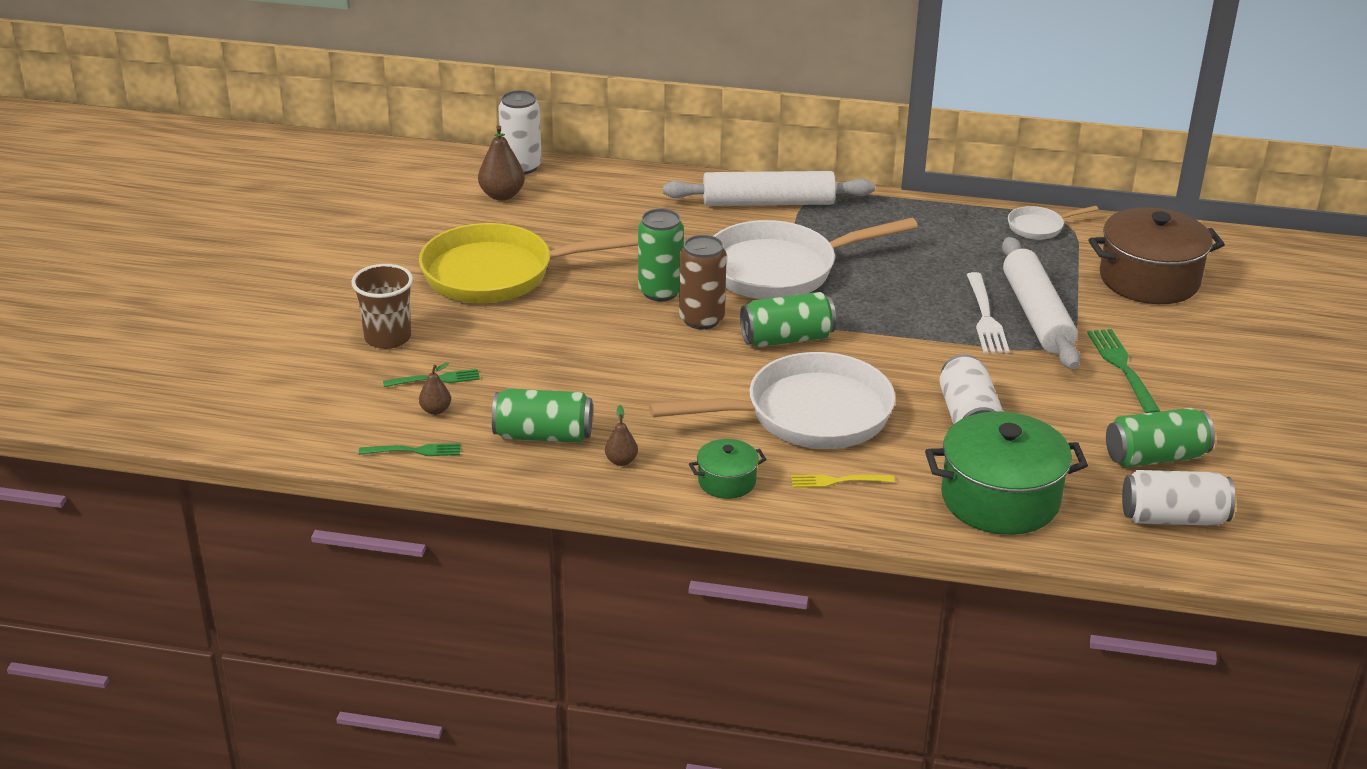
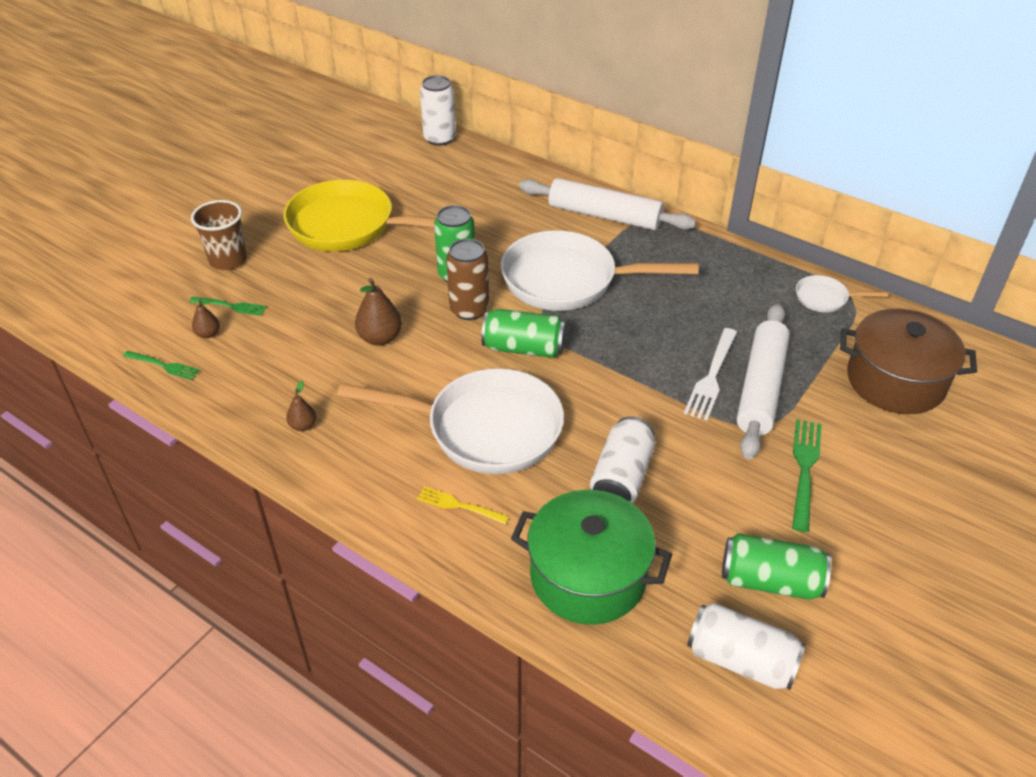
camera: 25 degrees right, 10 degrees up
(502, 195) = (406, 159): brown pear -> brown pear (380, 338)
(543, 435) = (265, 382): green can -> none
(727, 481) = (368, 474): green pot -> none

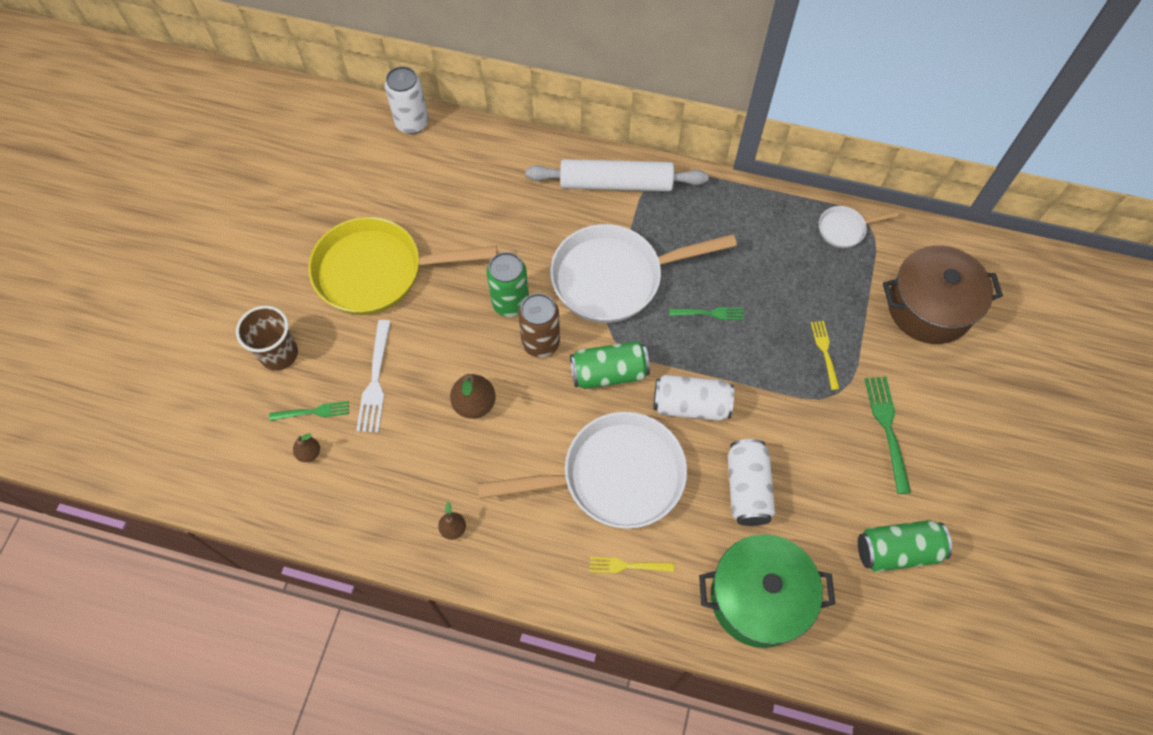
camera: 20 degrees left, 20 degrees up
(164, 366) = (287, 505): green fork -> green fork (709, 313)
(711, 376) = (781, 352): white fork -> white fork (375, 380)
(741, 659) = (899, 632): white can -> white can (691, 405)
(760, 388) = (825, 352): white rolling pin -> yellow fork

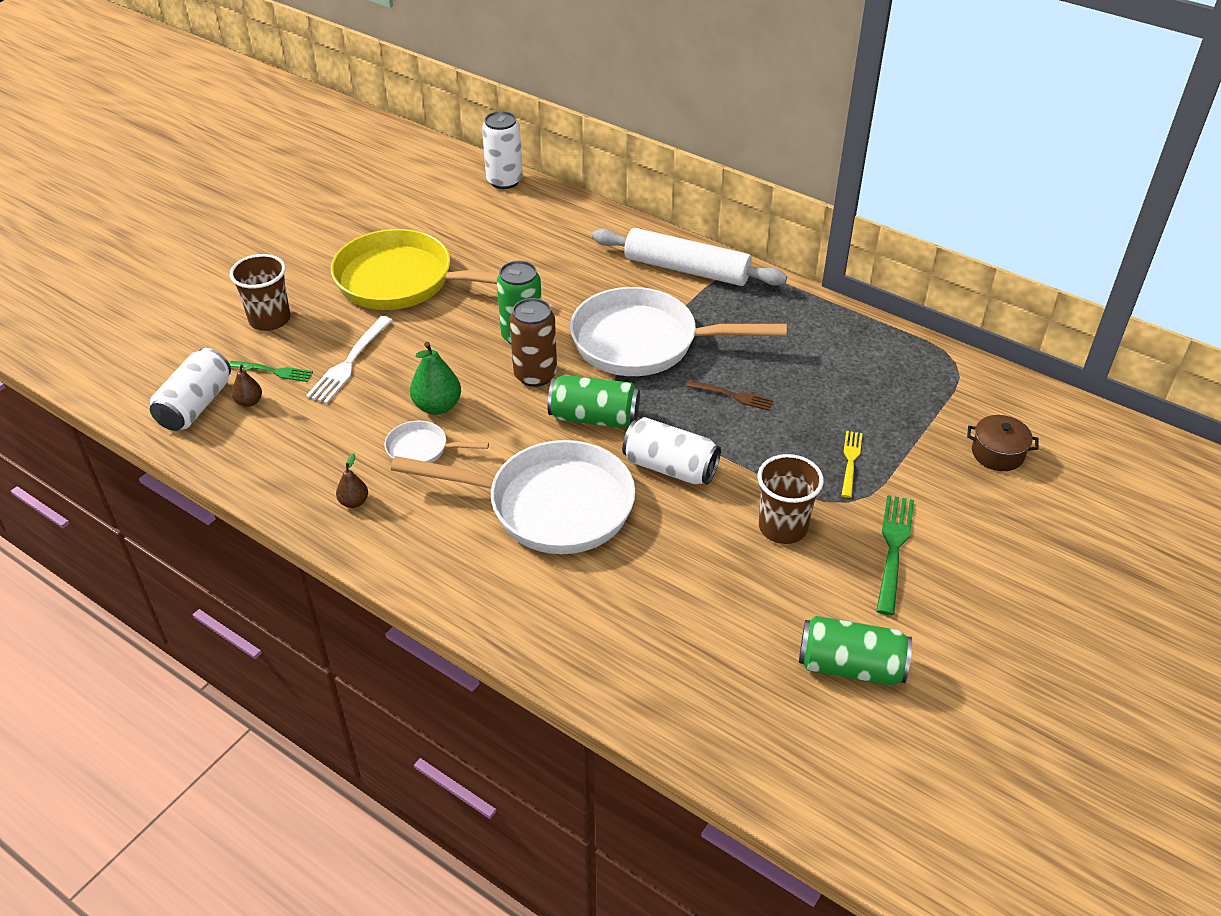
camera: 20 degrees right, 20 degrees down
(474, 404) = (437, 406): brown pear -> green pear
(627, 566) = (522, 587): yellow fork -> none
(709, 313) = (733, 396): green fork -> brown fork
(747, 488) = (696, 557): white can -> white can (196, 405)
(758, 598) = (657, 661): green pot -> none
(799, 436) = (783, 527): none -> brown cup
(844, 229) = (926, 363): white pan -> white pan (422, 449)
(929, 307) = (997, 453): brown pot -> brown pot, size x0.49

